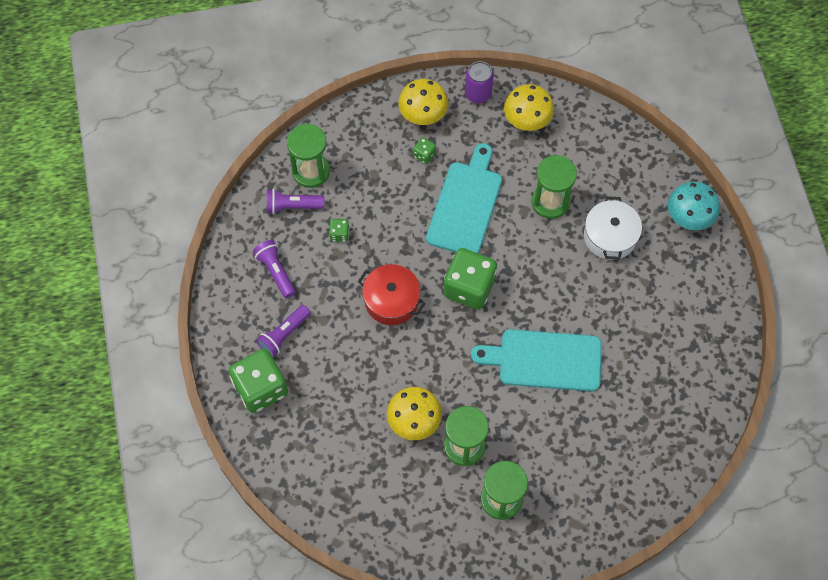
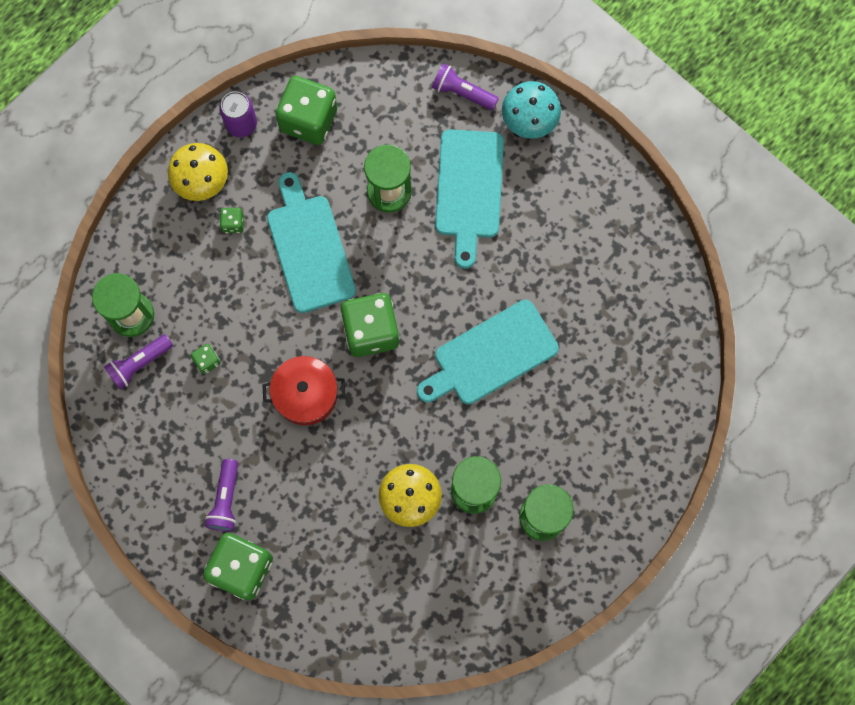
camera: 35 degrees left, 10 degrees up
(275, 272) = (171, 442): purple flashlight -> purple flashlight (462, 93)
(527, 119) = (308, 120): yellow mushroom -> green dice
(610, 236) = (469, 190): white pot -> turquoise cutting board

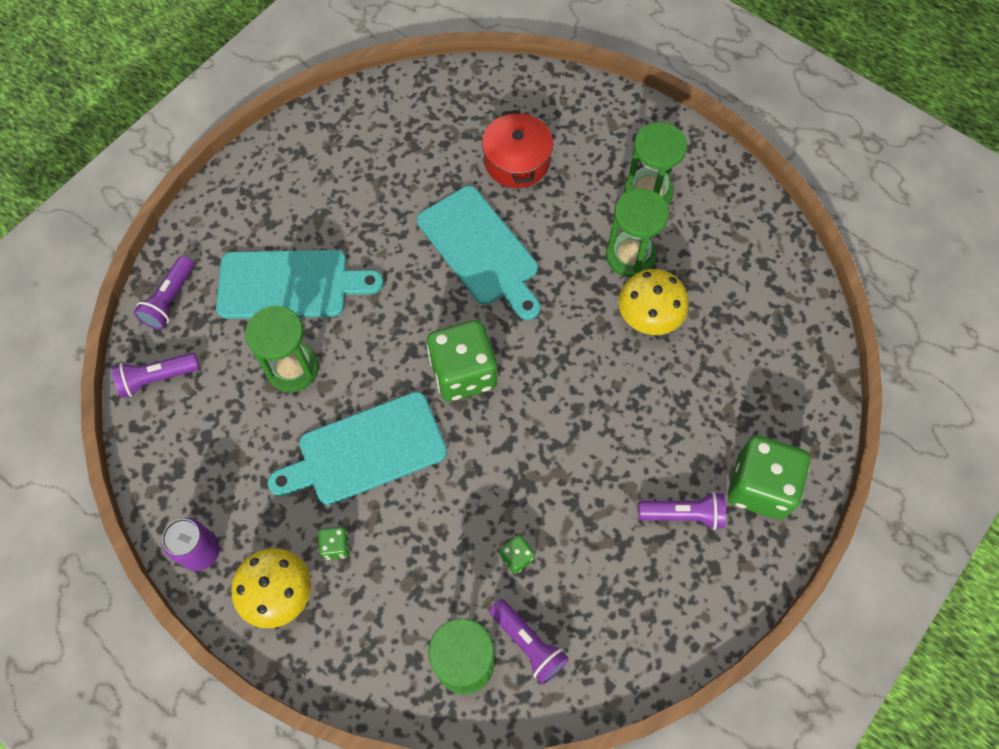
camera: 95 degrees left, 10 degrees down
(306, 394) = (545, 437): red pot -> red pot (517, 161)
(308, 120) = (198, 468): green dice -> none
(390, 86) = (157, 378): none -> purple flashlight
(529, 120) = (206, 231): turquoise mushroom -> none

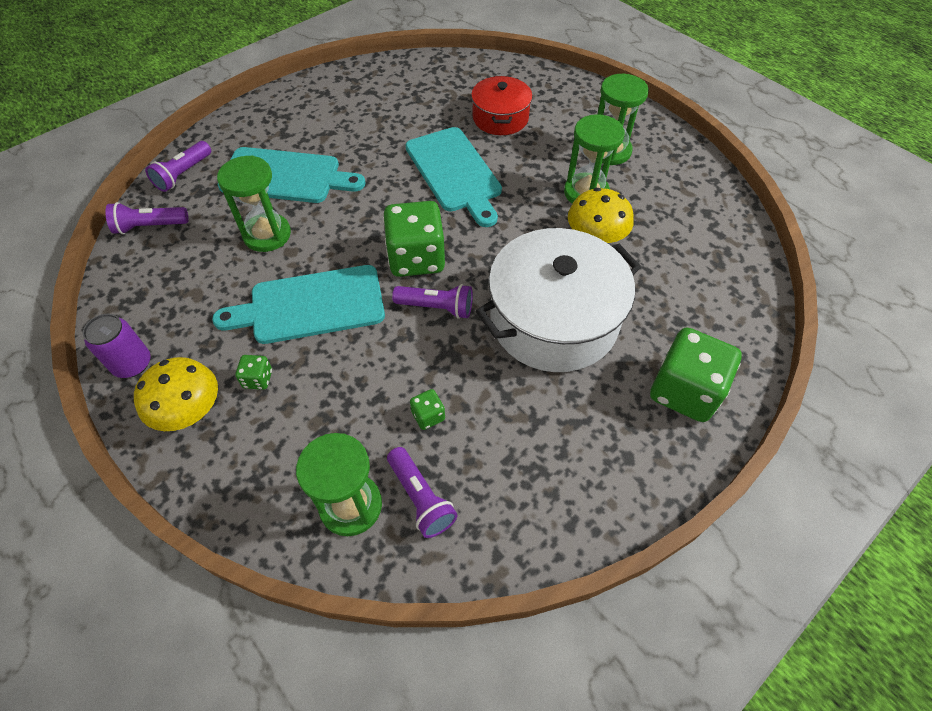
camera: 10 degrees right, 10 degrees down
(621, 426) = (553, 320): none -> white pot
(683, 514) = (603, 404): purple flashlight -> purple flashlight (436, 307)

